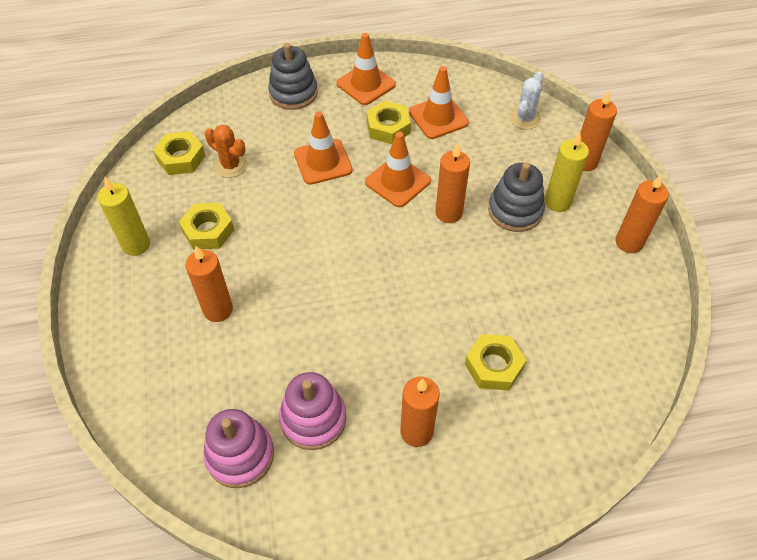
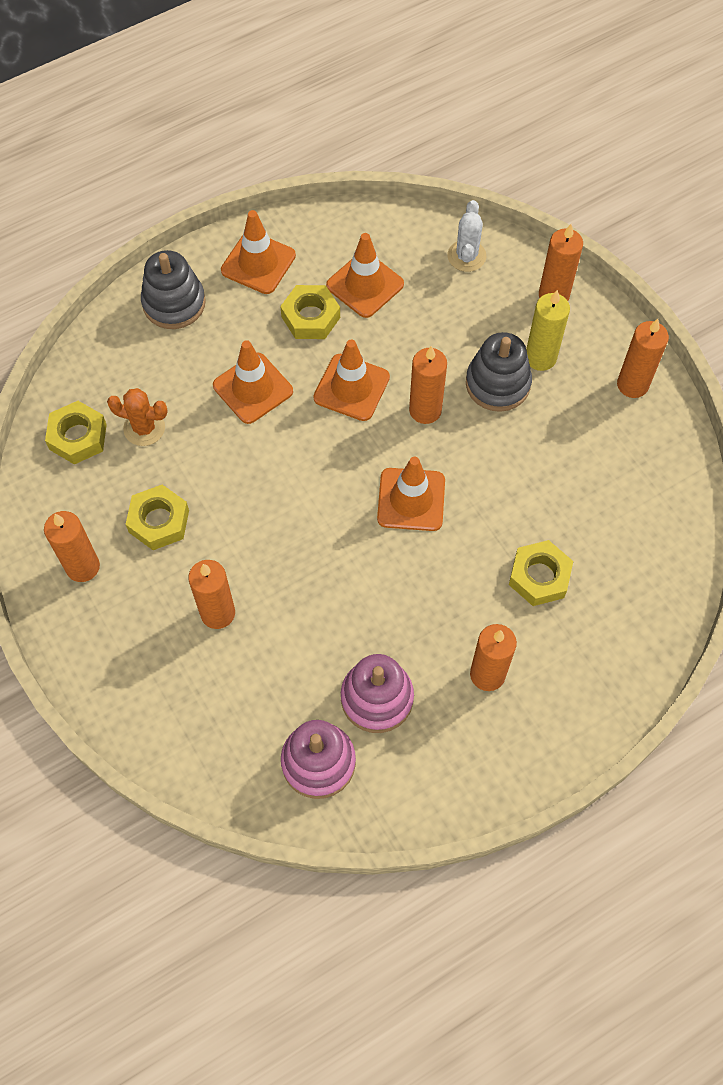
camera: 20 degrees left, 10 degrees up
(136, 245) = (82, 567): yellow candle -> orange candle
(409, 273) = (411, 499): none -> orange traffic cone

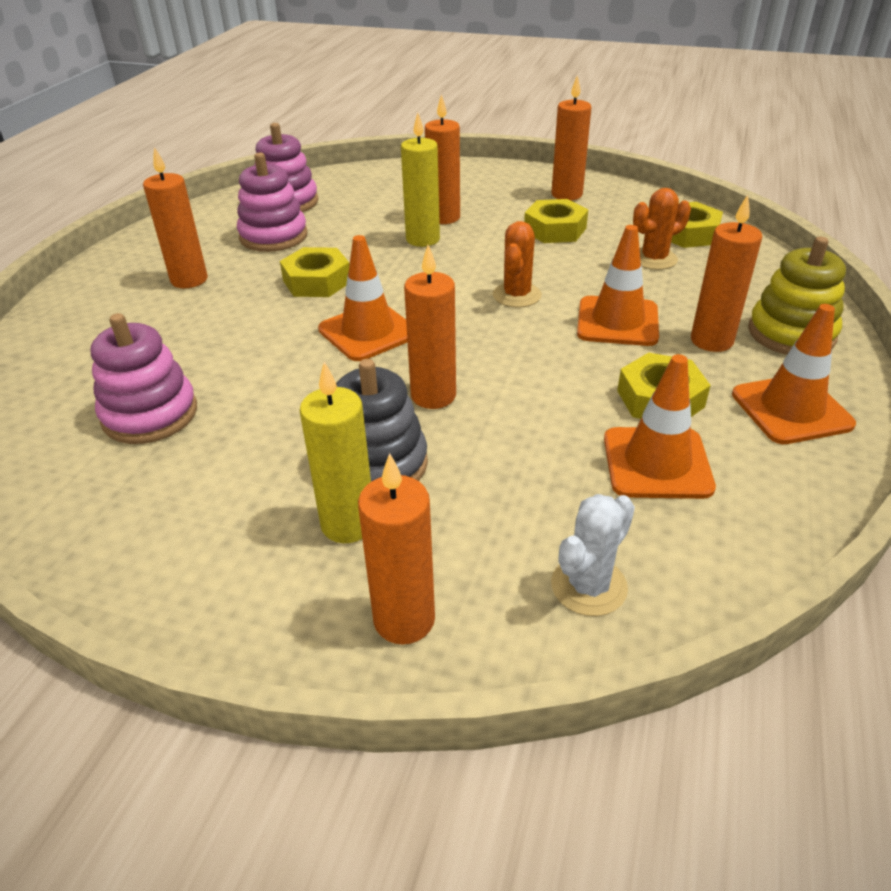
camera: 140 degrees right, 25 degrees down
(174, 303) = (791, 333): grey stacking toy -> yellow stacking toy
(268, 591) = (423, 239): none -> yellow candle
(280, 463) = (517, 295): none -> orange cactus
(351, 387) = (532, 371): orange traffic cone -> none
(466, 256) = (589, 586): white cactus -> white cactus turned 75 degrees clockwise
(539, 577) = (184, 347): yellow nut -> yellow nut (317, 281)
(595, 517) = (150, 414): none -> pink stacking toy
(632, 384) = (183, 572): orange candle -> orange candle (711, 341)

